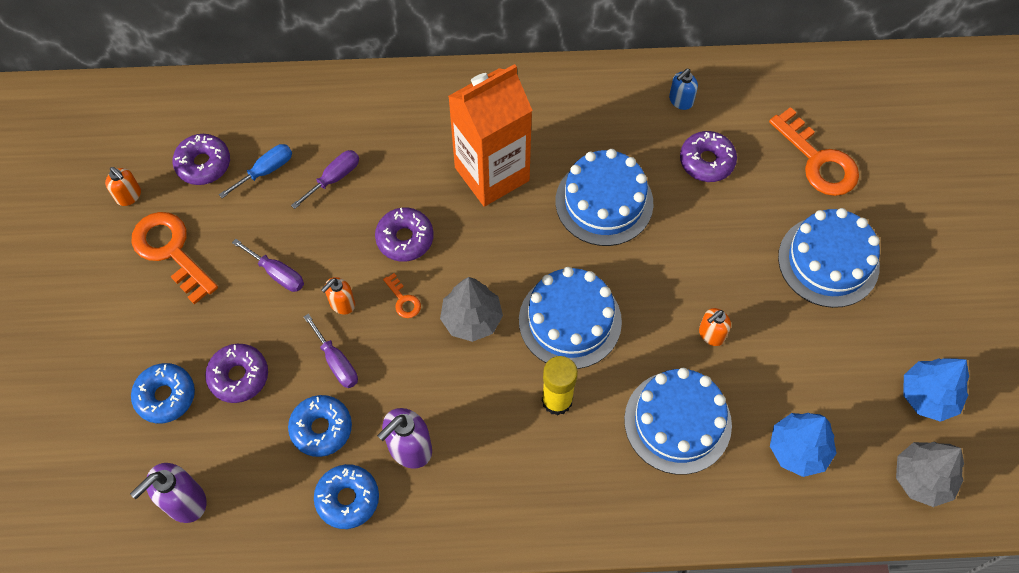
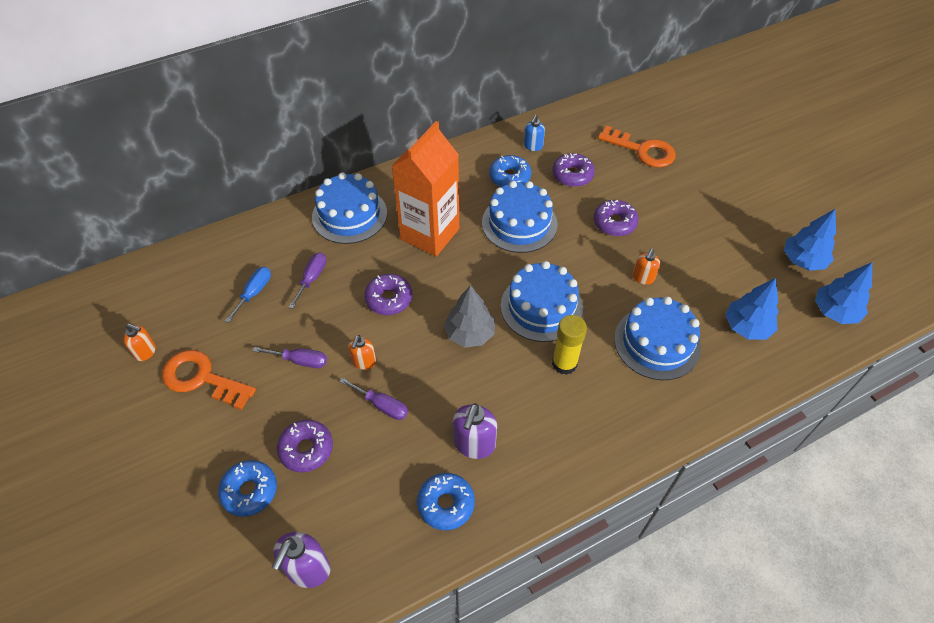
camera: 25 degrees left, 10 degrees down
(203, 164) = (200, 306): purple donut -> purple donut (614, 223)
(321, 428) = (396, 460): blue donut -> blue donut (509, 177)
(403, 300) = (410, 341): orange key -> none
(828, 261) = (688, 205): blue cake -> blue cake (349, 215)
(922, 478) = (835, 312): grey tree -> blue tree

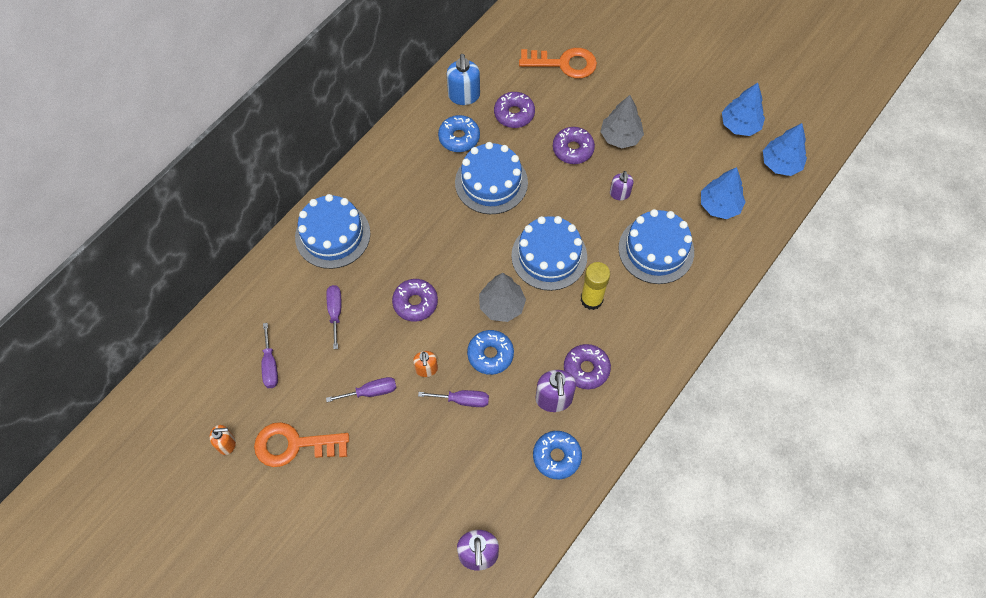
camera: 25 degrees left, 10 degrees up
(227, 301) = (270, 365): none -> purple screwdriver
(250, 491) = (396, 518): blue donut -> blue donut (490, 354)
(254, 293) = (291, 347): blue screwdriver -> none
(306, 449) = (421, 464): purple donut -> purple donut (586, 369)
(430, 234) = (417, 225): orange carton -> none
(533, 146) = (464, 96): blue soap dispenser -> blue soap dispenser, size x1.61
(643, 278) = (619, 194): orange soap dispenser -> purple soap dispenser
(668, 228) = (620, 137): none -> grey tree

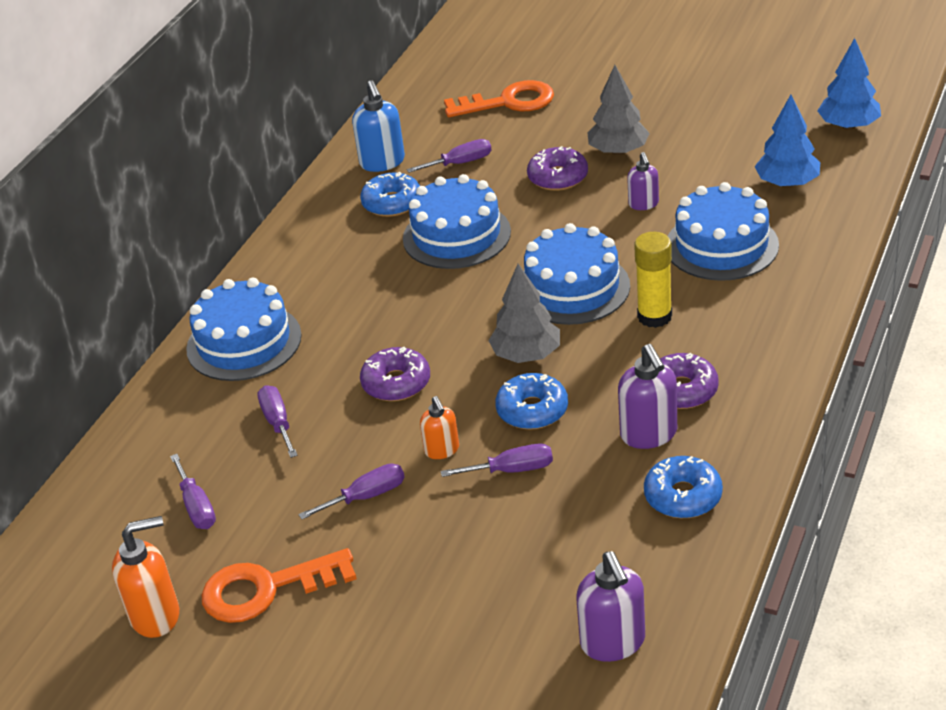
camera: 10 degrees left, 25 degrees down
(227, 444) = (156, 615): orange soap dispenser -> orange soap dispenser, size x1.61
(514, 114) = (460, 163): purple donut -> purple screwdriver
(740, 125) = (774, 104): blue tree -> none

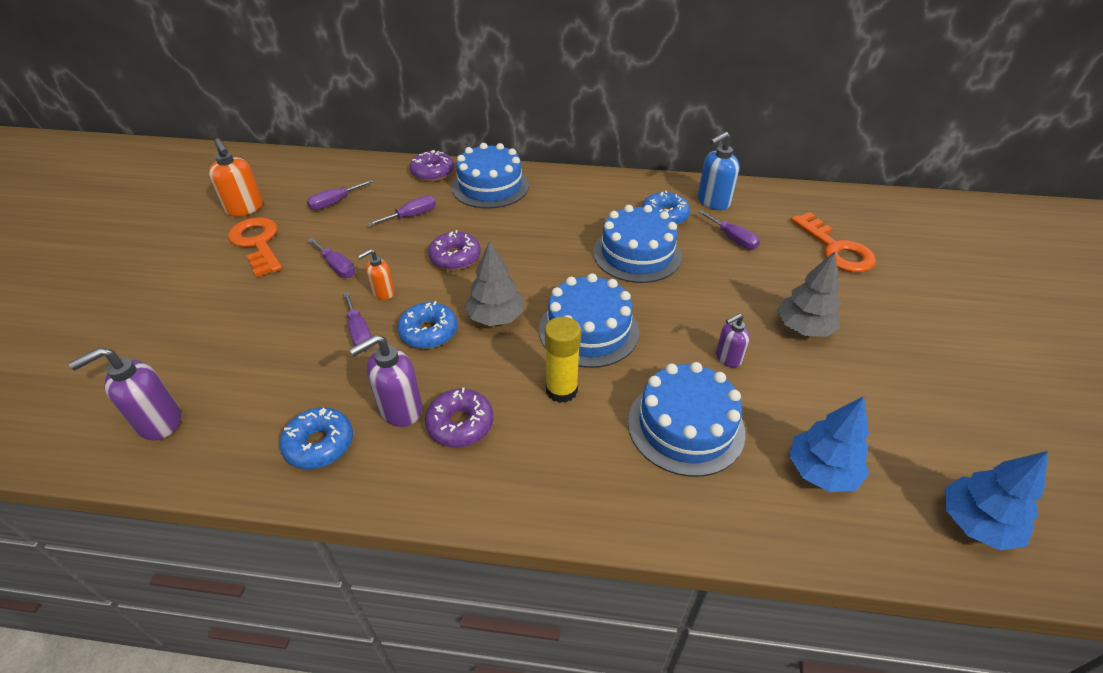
camera: 70 degrees right, 5 degrees up
(558, 177) = (741, 296): purple donut -> purple donut (433, 172)

